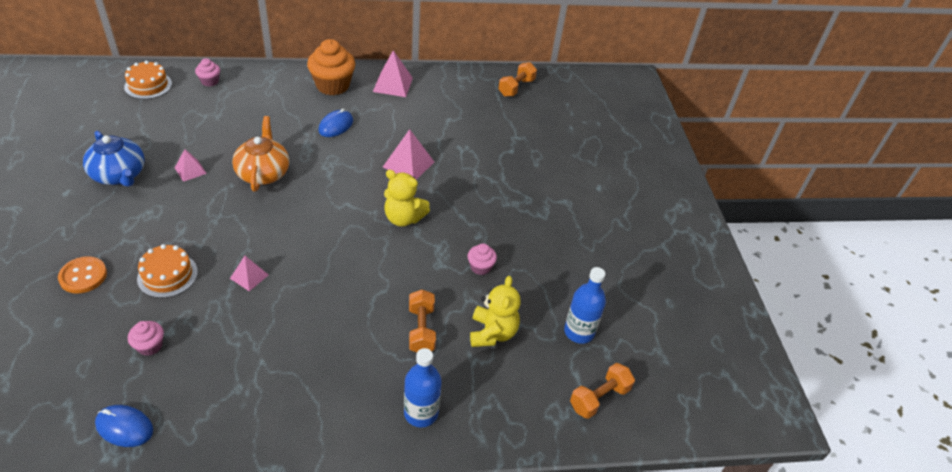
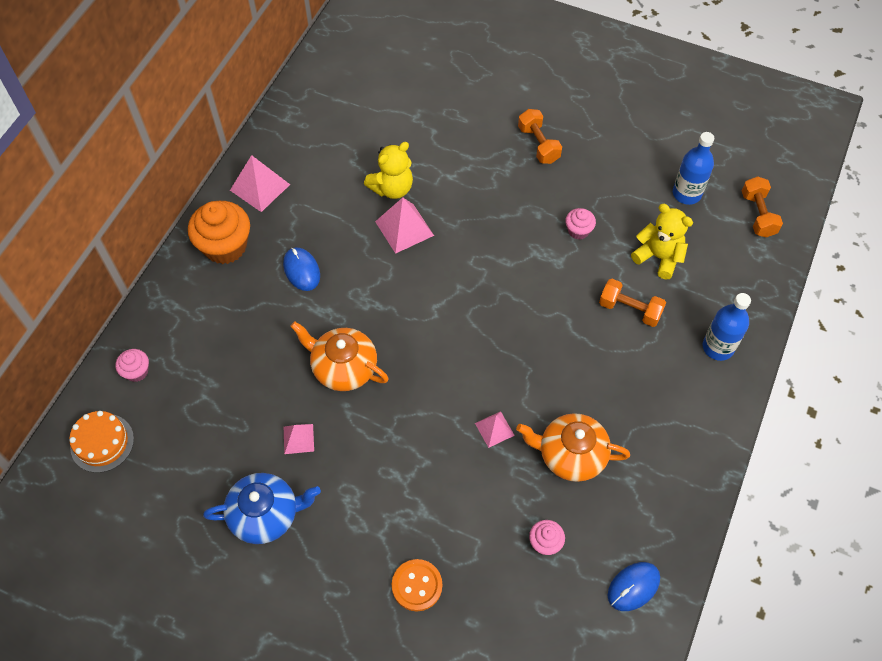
camera: 55 degrees left, 15 degrees up
(167, 275) = (456, 503): orange cake -> none
(246, 335) = (571, 455): none -> orange teapot
(403, 218) = (482, 265): yellow teddy bear -> yellow teddy bear (392, 188)
(516, 88) = (336, 77): orange dumbbell -> orange dumbbell (538, 144)

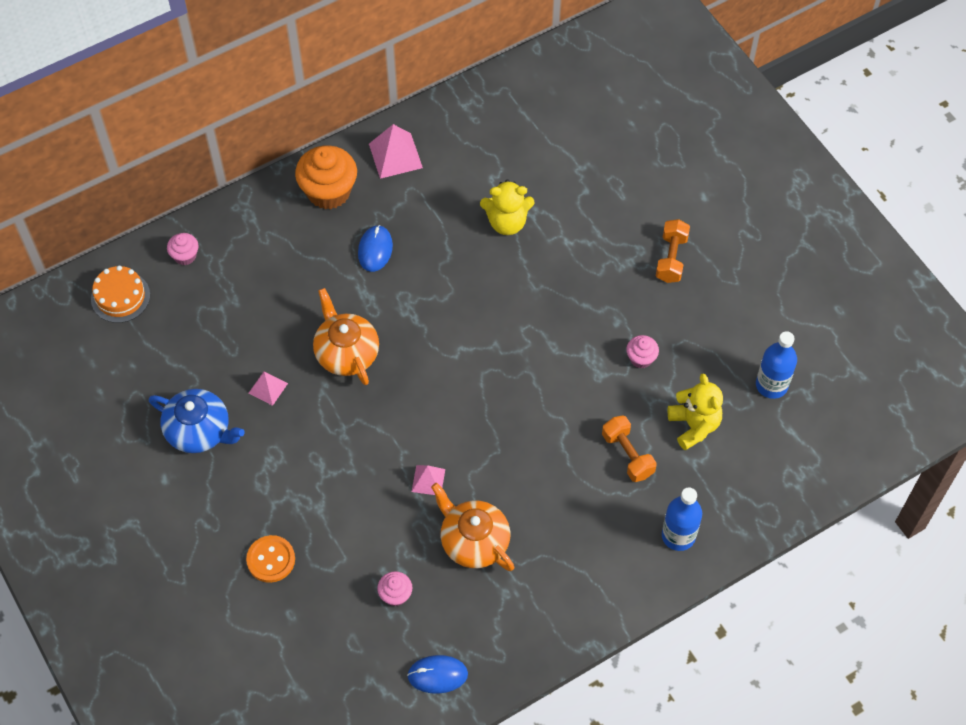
camera: 35 degrees right, 0 degrees up
(404, 228) = (489, 264): pink pyramid -> none
(757, 214) = (822, 444): orange dumbbell -> none

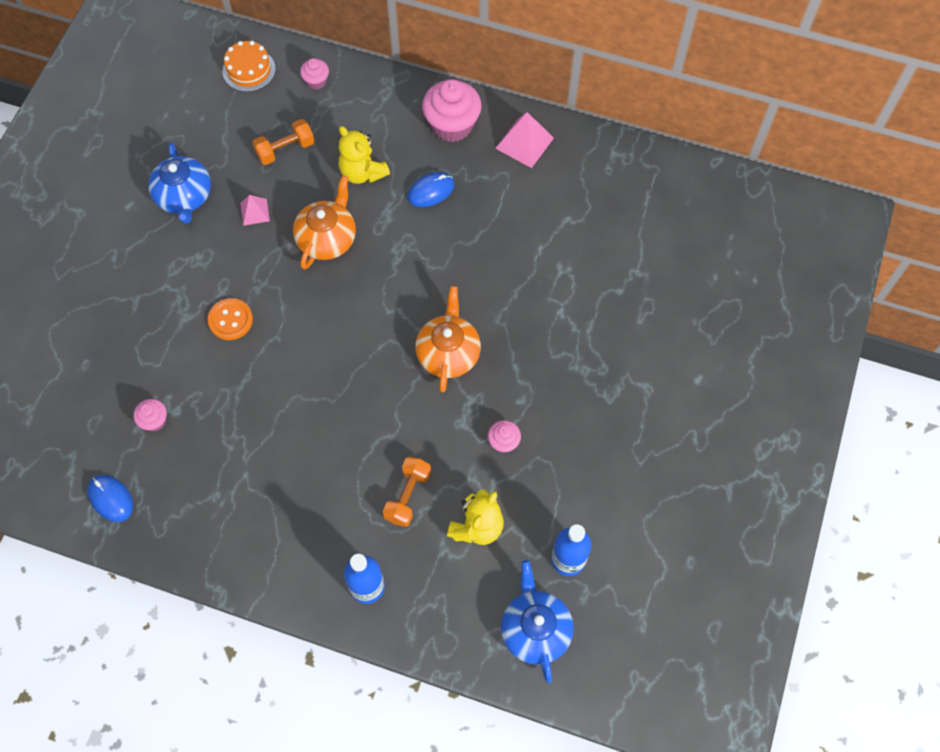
camera: 50 degrees right, 5 degrees up
(271, 559) = (119, 318): orange button -> orange button (230, 320)
(328, 192) = (452, 125): orange cupcake -> pink cupcake
(428, 480) = (267, 372): pink pyramid -> none
(474, 541) = (241, 441): orange teapot -> orange teapot (448, 353)
(507, 222) = (538, 258): yellow teddy bear -> yellow teddy bear (362, 172)
(671, 258) = (616, 397): orange dumbbell -> orange dumbbell (285, 149)
(807, 446) = (535, 629): none -> blue teapot

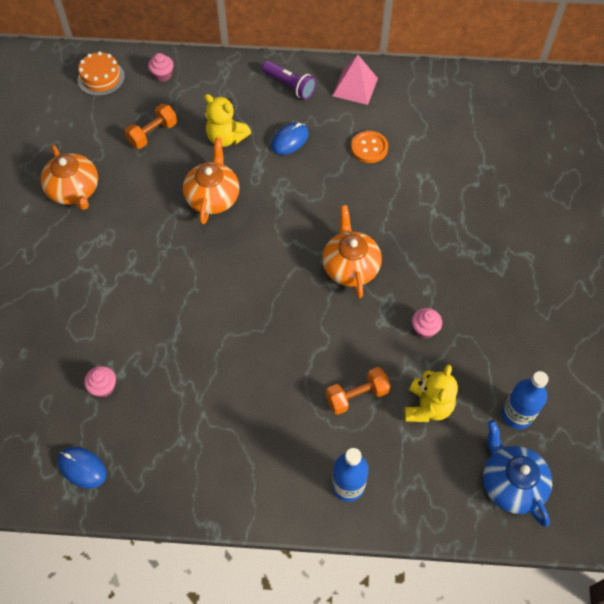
camera: 15 degrees left, 5 degrees down
(184, 197) = (74, 190): blue teapot -> orange teapot
(230, 320) = (148, 283): orange button -> orange button (369, 148)
(254, 212) = (141, 189): pink pyramid -> none
(407, 496) = (357, 396): orange dumbbell -> orange dumbbell turned 60 degrees clockwise
(452, 125) = (290, 86): pink cupcake -> purple flashlight

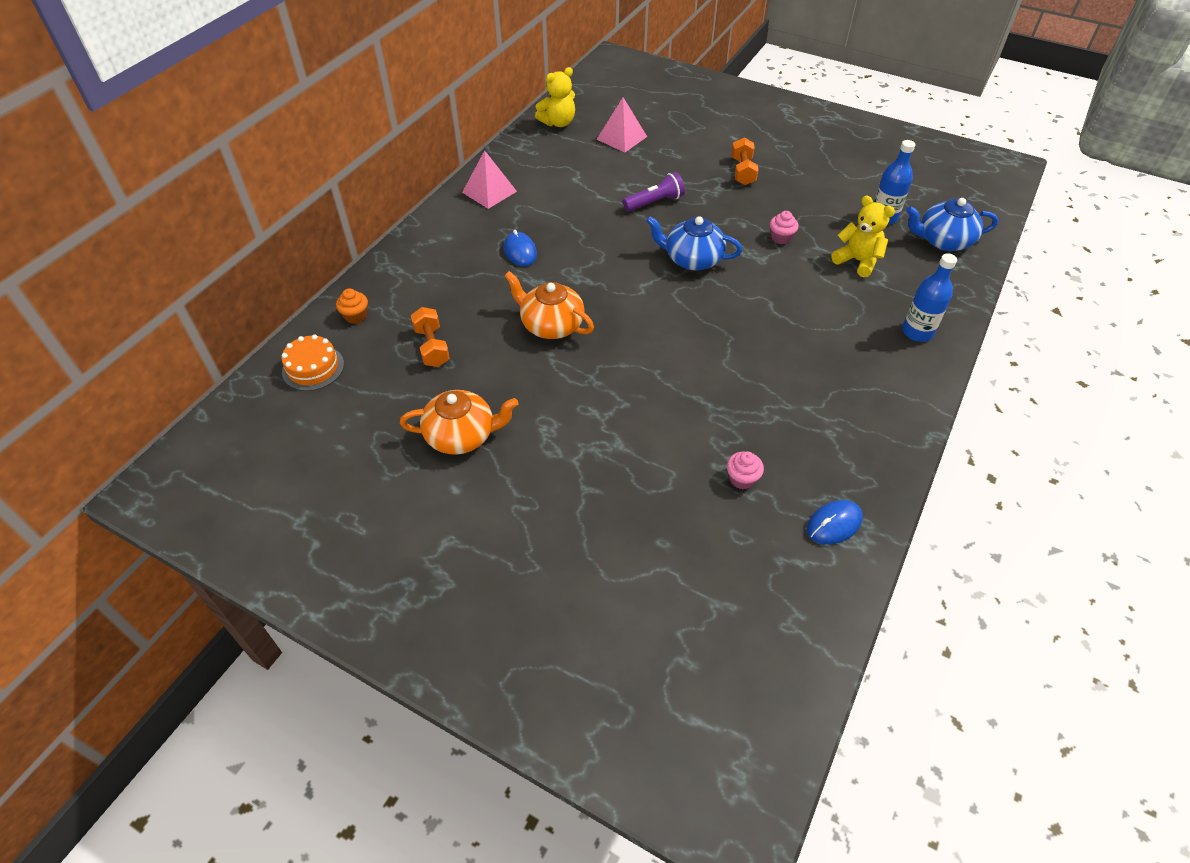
camera: 65 degrees left, 10 degrees down
(162, 75) = (356, 316): pink cupcake -> orange cupcake
(226, 138) = (482, 293): yellow teddy bear -> yellow teddy bear (558, 123)
(290, 86) = (452, 231): purple flashlight -> purple flashlight (655, 202)
(350, 266) = (692, 259): orange teapot -> blue teapot
(357, 396) = (830, 298): orange dumbbell -> orange dumbbell (742, 171)
(369, 148) = (567, 206): orange button -> none
(500, 147) = (621, 137): none -> pink pyramid

